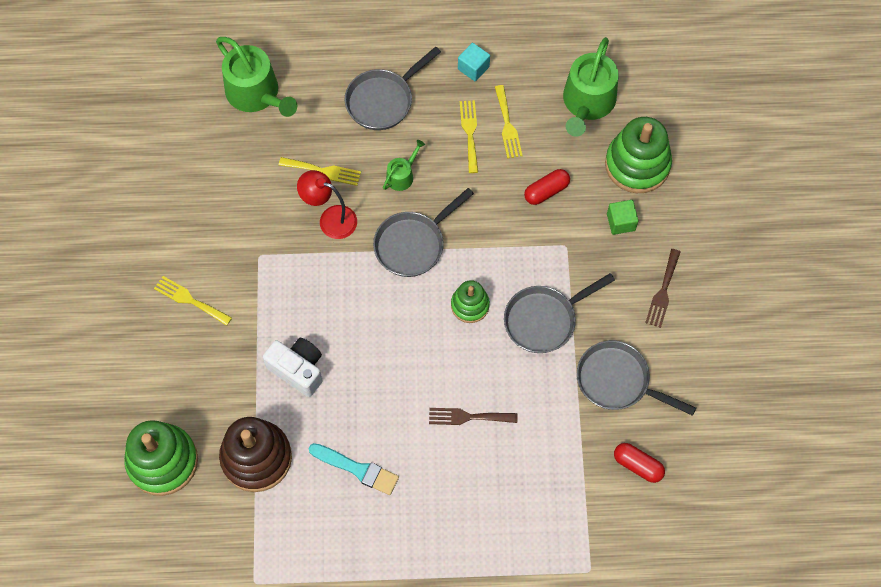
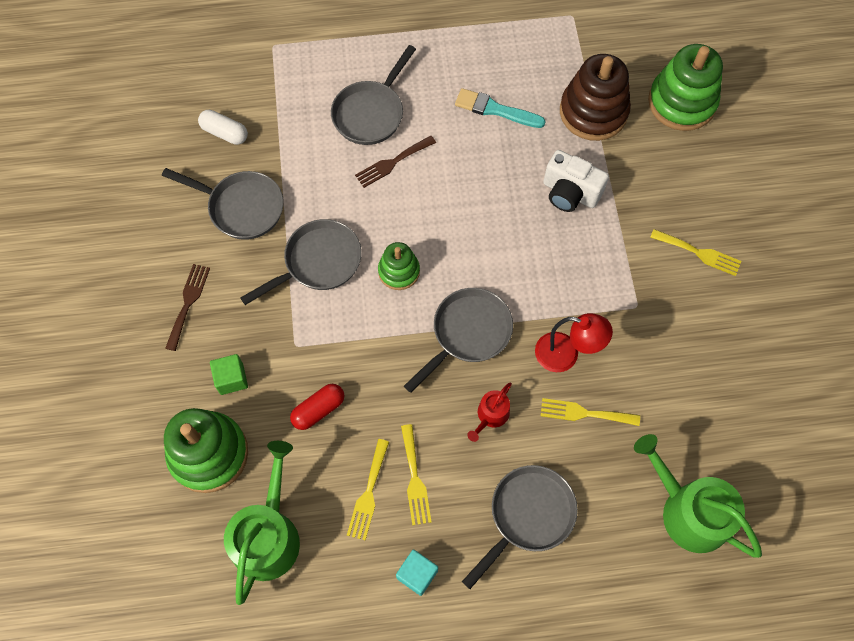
camera: 175 degrees right, 0 degrees up
(402, 175) = (491, 415): green watering can -> red watering can
(468, 417) = (392, 163): brown fork -> brown fork turned 150 degrees clockwise
(486, 476) = (371, 113): none -> grey pan
(507, 125) = (368, 493): yellow fork -> yellow fork turned 150 degrees counterclockwise
(637, 465) = (225, 133): red capsule -> white capsule

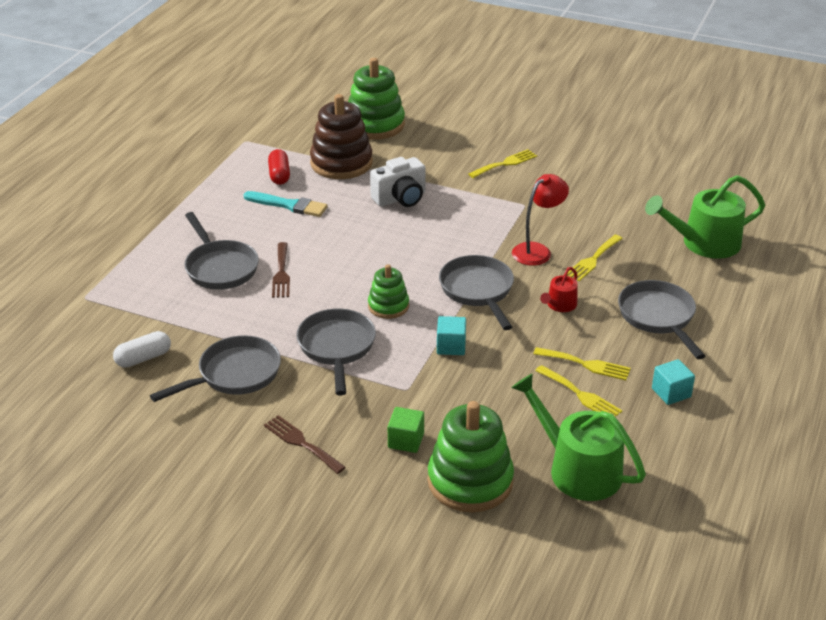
camera: 60 degrees left, 30 degrees down
(318, 410) = (480, 397): red capsule -> red capsule (279, 175)
(373, 351) = (451, 346): none -> turquoise cube
(491, 415) = (560, 305): red watering can -> red watering can turned 60 degrees clockwise
(495, 110) = (289, 205): turquoise brush -> turquoise brush turned 120 degrees counterclockwise

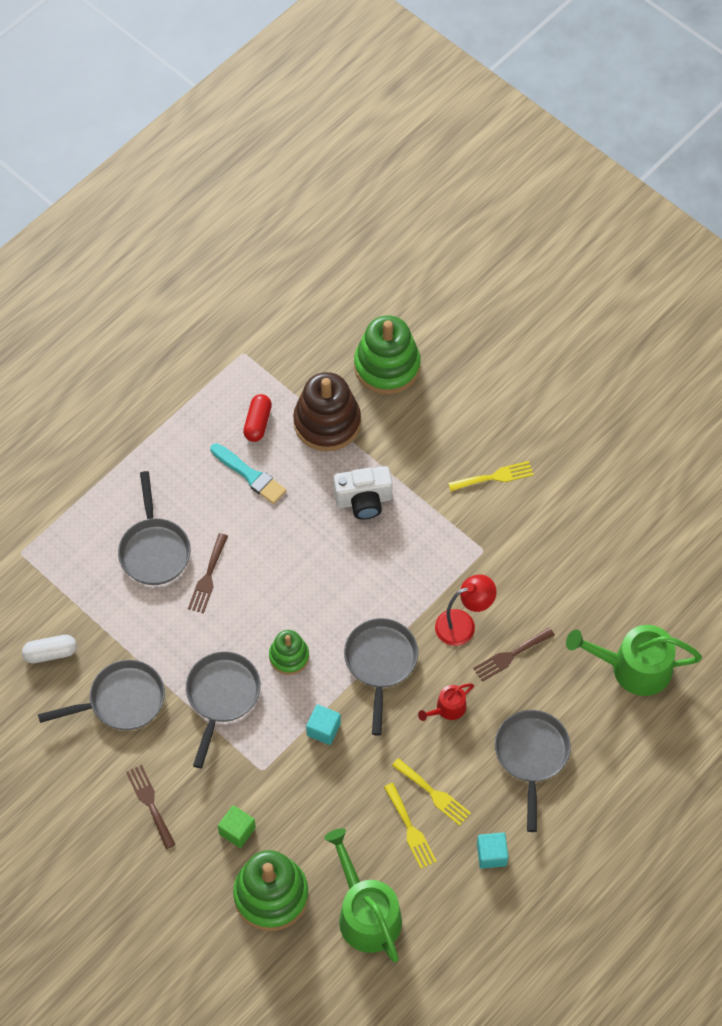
camera: 20 degrees right, 25 degrees up
(593, 260) = (510, 655): yellow fork -> brown fork

